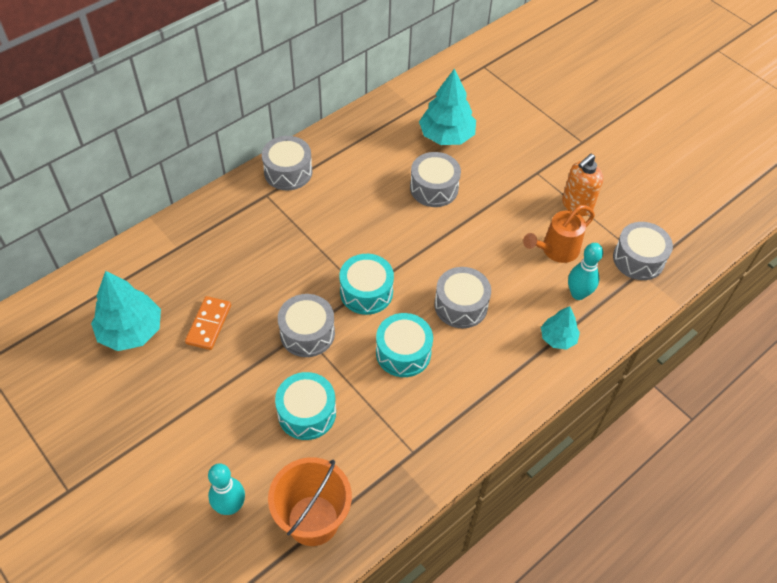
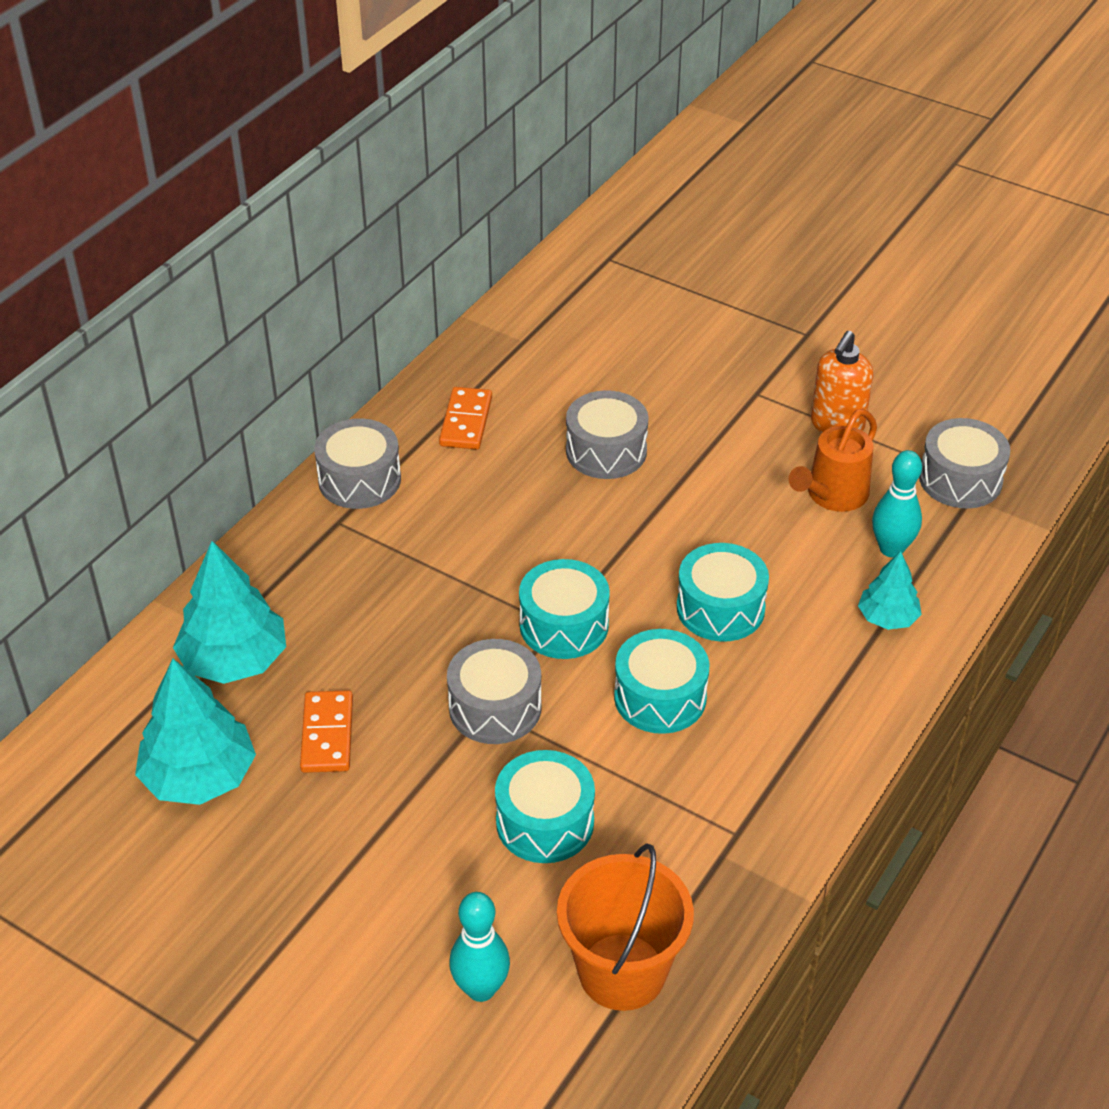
camera: 15 degrees left, 10 degrees down
(361, 150) = (466, 421): none -> orange domino
(446, 136) = (593, 371): turquoise tree -> turquoise tree (234, 660)
(461, 305) = (720, 608): grey drum -> turquoise drum

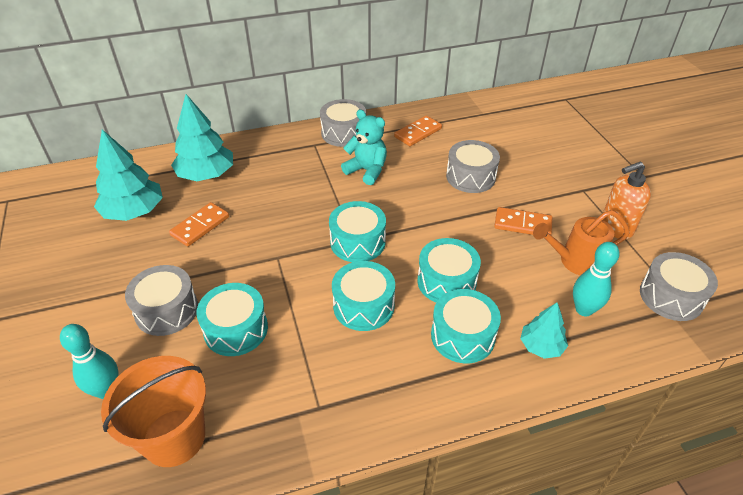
camera: 40 degrees right, 0 degrees up
(461, 519) = (367, 171): none -> turquoise teddy bear
(495, 707) = (281, 260): grey drum -> grey drum (167, 310)
(732, 482) = (522, 224): none -> orange domino
(801, 659) = (462, 336): none -> turquoise drum

